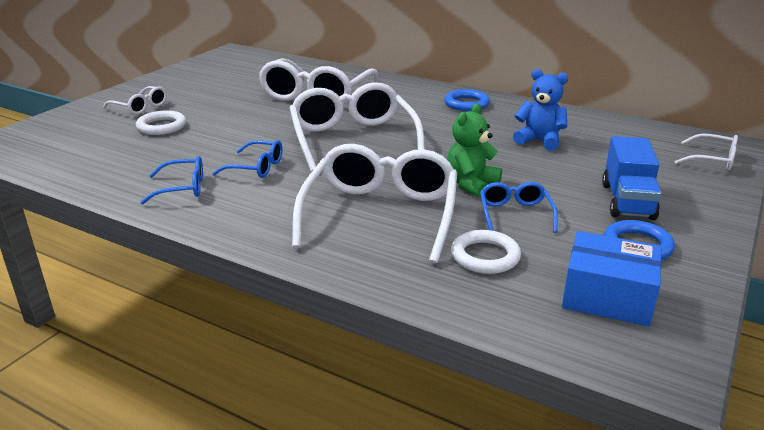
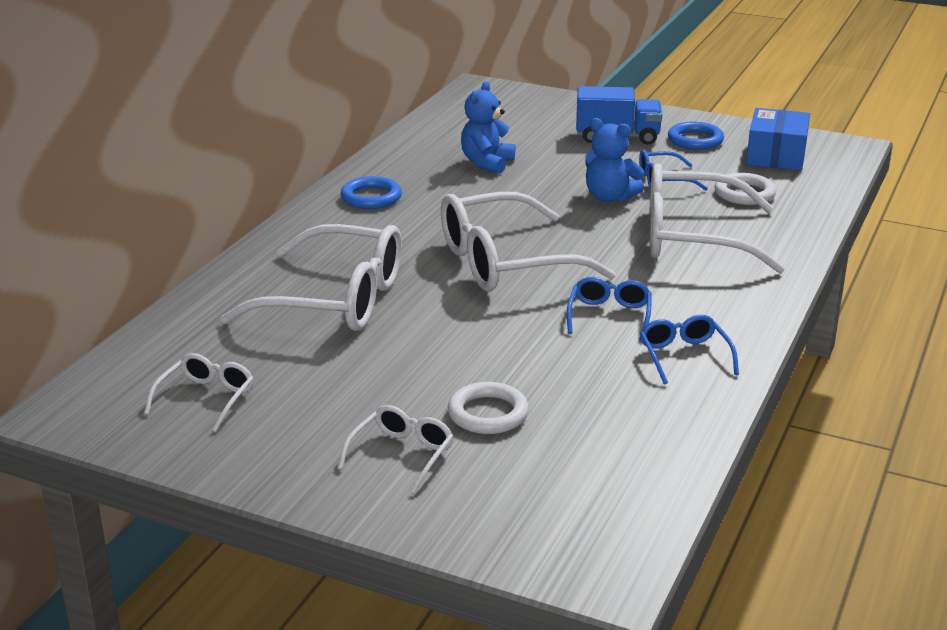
camera: 95 degrees left, 0 degrees up
(471, 185) = (609, 197): green teddy bear -> blue teddy bear
(712, 160) = (517, 98): white glasses -> white glasses (206, 399)

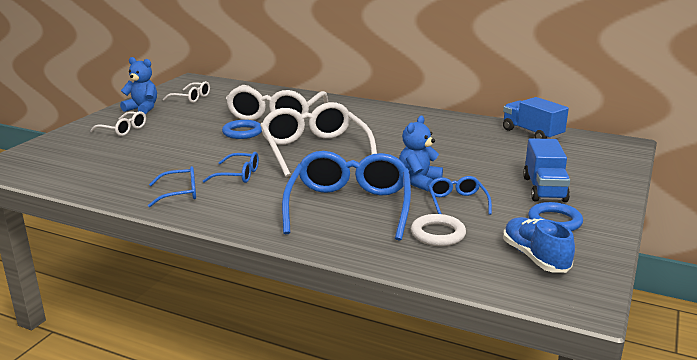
camera: 90 degrees right, 5 degrees down
(371, 197) = (405, 118): blue ring -> blue ring (242, 132)
(442, 126) = (532, 133): none -> blue truck
(487, 163) = (469, 146): blue teddy bear -> blue teddy bear (142, 109)
(488, 413) = (147, 145): white ring -> none
(692, 238) = (349, 207): white glasses -> blue glasses
(776, 155) = (535, 257): blue box -> blue shoe

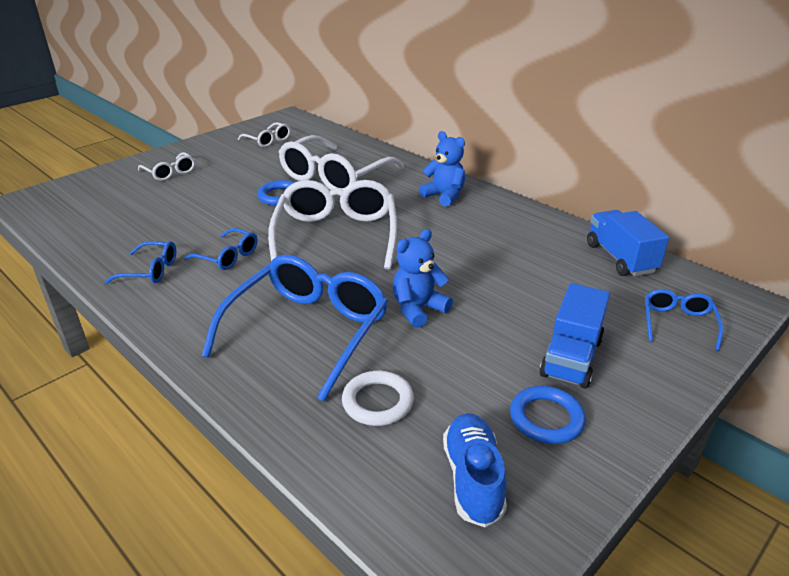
camera: 20 degrees right, 10 degrees up
(142, 109) = (210, 148): blue teddy bear -> blue teddy bear (444, 196)
(457, 202) = (440, 354): blue glasses -> blue glasses (678, 323)

